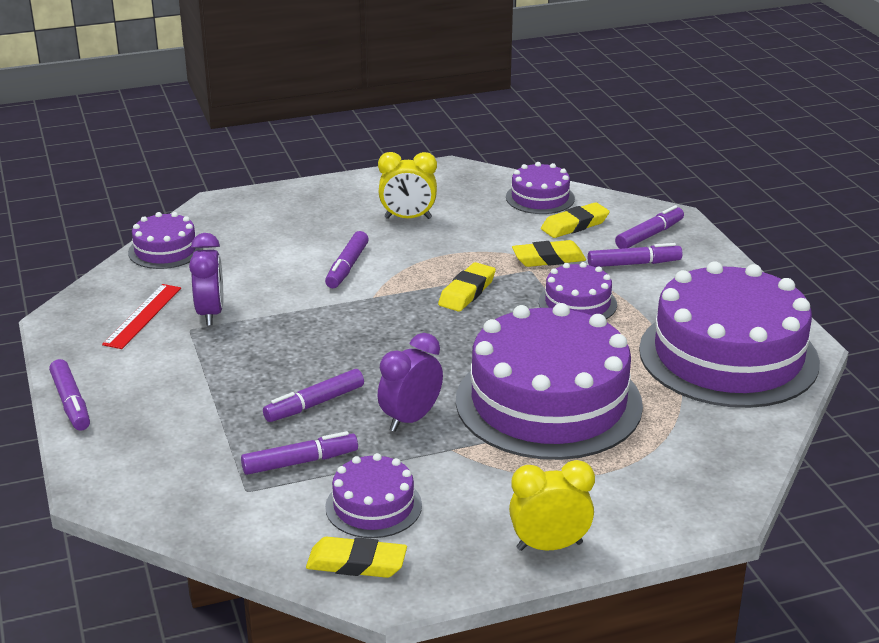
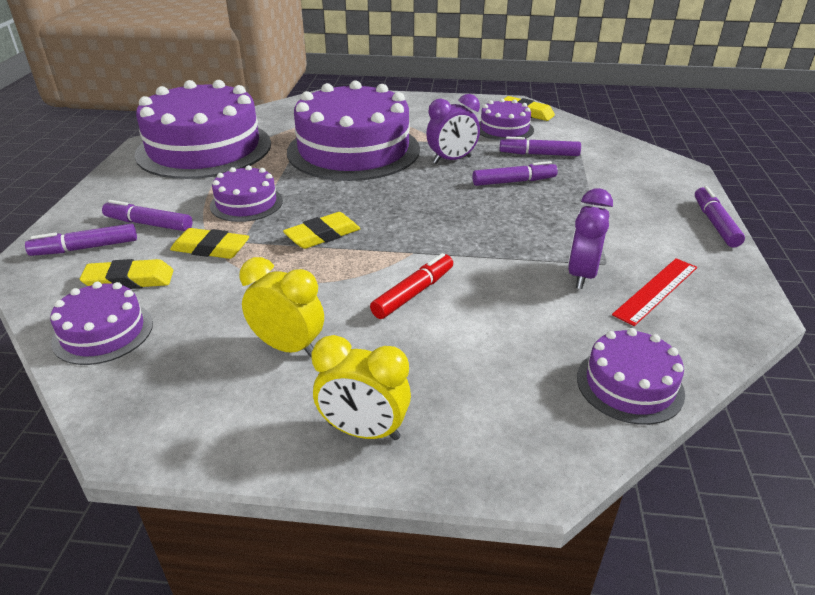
camera: 155 degrees left, 5 degrees up
(347, 267) = (413, 293): purple marker -> red marker
(549, 546) = (424, 101): yellow clock -> yellow clock (364, 431)

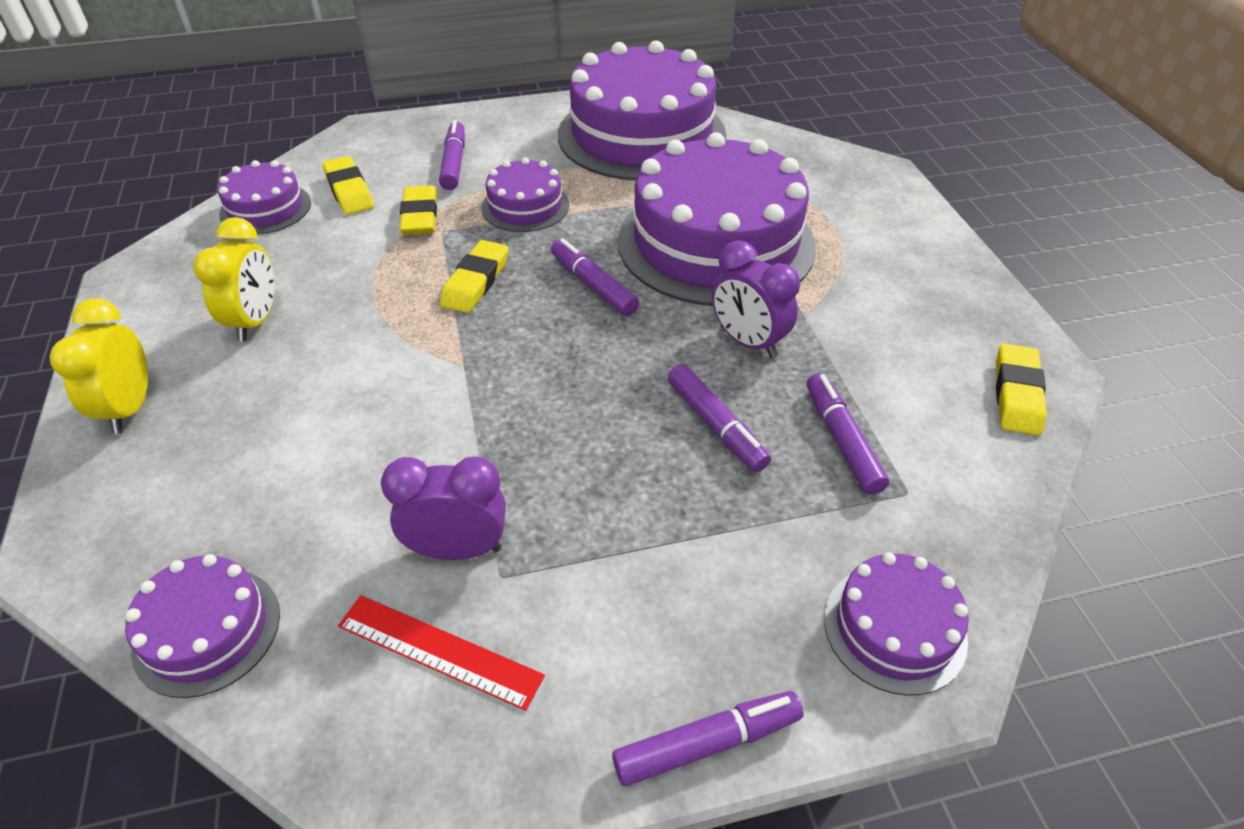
camera: 70 degrees right, 10 degrees up
(85, 248) = (397, 147): purple marker -> purple marker (593, 285)
(323, 235) = (476, 282): yellow eraser -> yellow eraser turned 75 degrees clockwise
(413, 293) = (371, 387): red marker -> none
(504, 129) = (915, 378): purple cake -> purple cake (894, 628)

